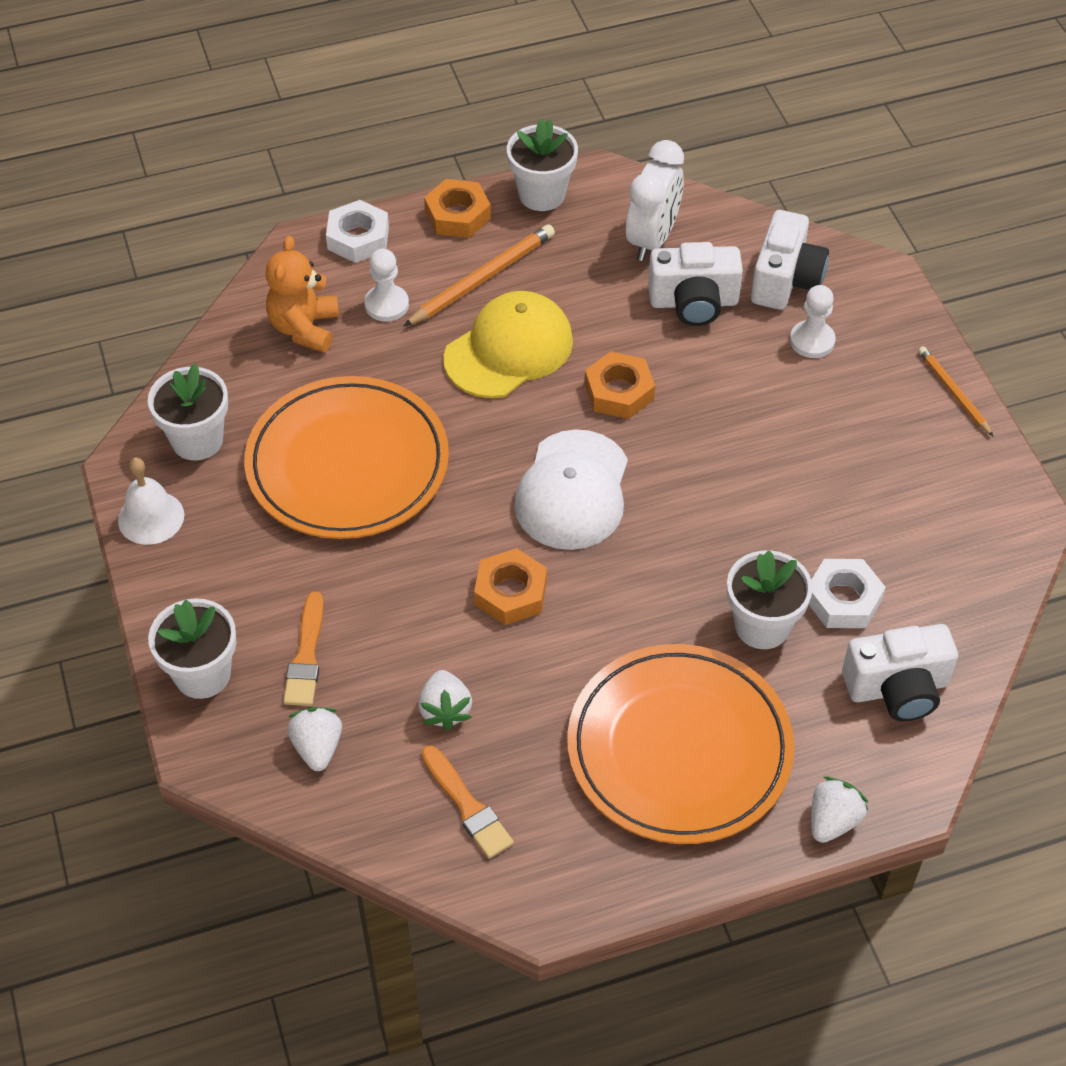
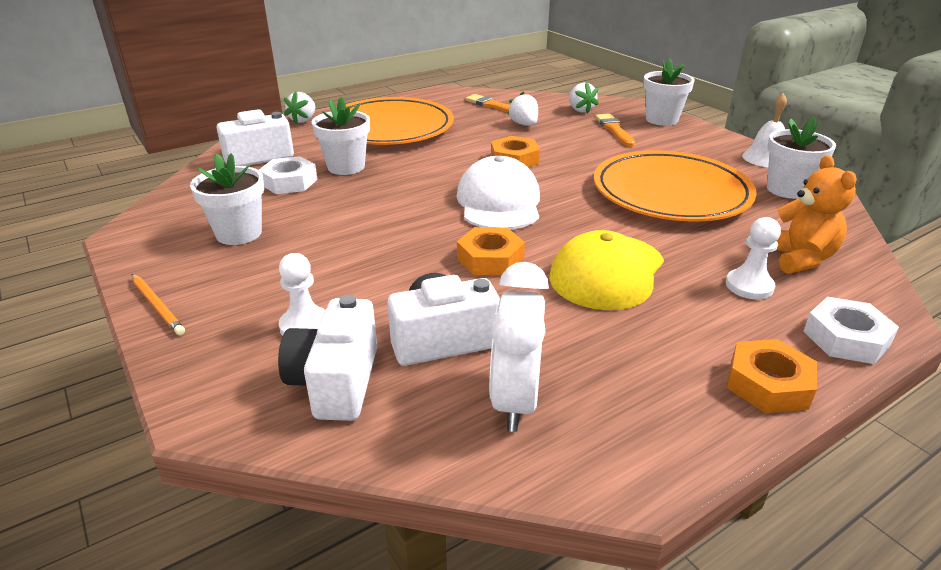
camera: 165 degrees right, 20 degrees down
(482, 278) = (680, 323): orange pencil -> none
(542, 194) = (690, 433): white flower pot -> white flower pot (239, 233)

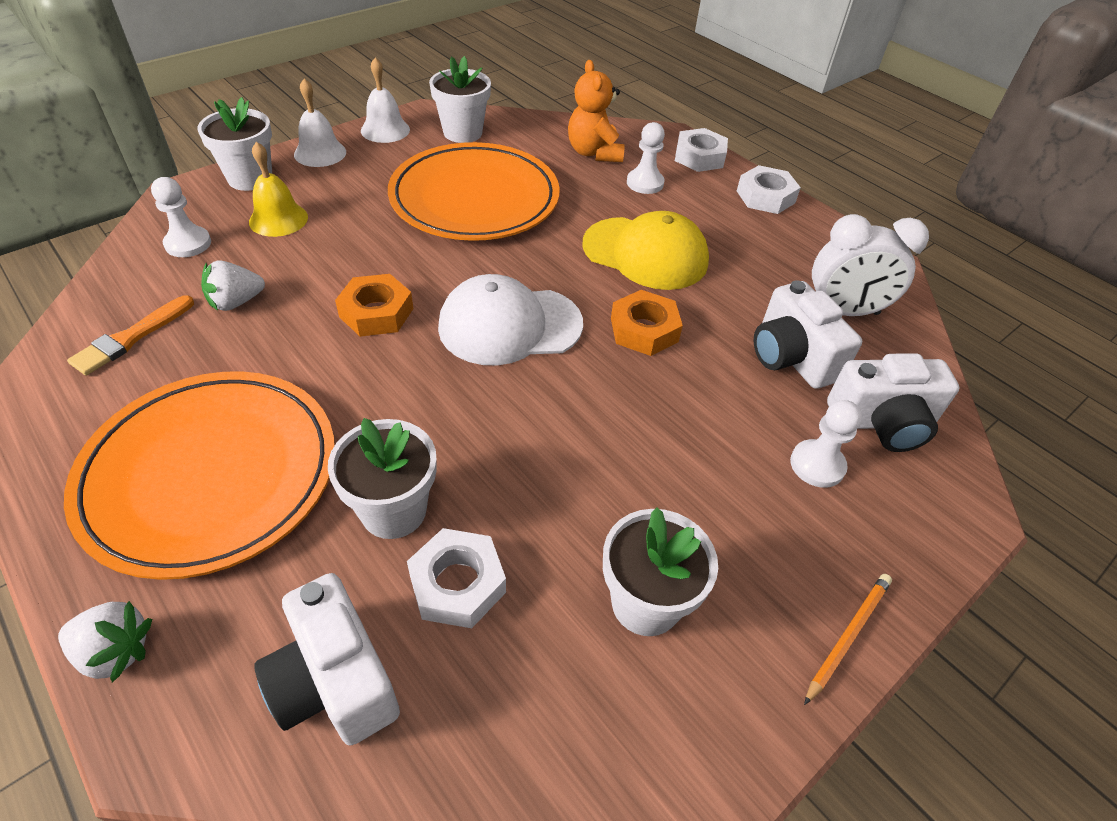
camera: 100 degrees left, 15 degrees up
(580, 110) = (188, 244): white strawberry -> white pawn
(614, 129) = (278, 219): orange brush -> yellow bell
(710, 137) = (320, 153): none -> white bell
(768, 384) = (765, 197): orange nut -> white nut
(798, 258) = (594, 153): orange teddy bear -> orange teddy bear turned 90 degrees counterclockwise

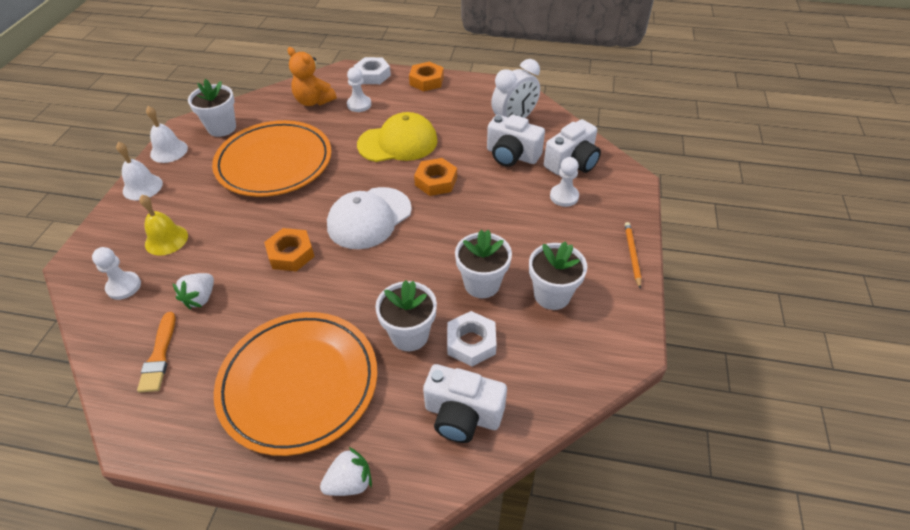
camera: 35 degrees left, 0 degrees up
(250, 178) = (114, 227): white flower pot -> white flower pot (482, 284)
(765, 197) = (426, 81): white nut -> orange nut

